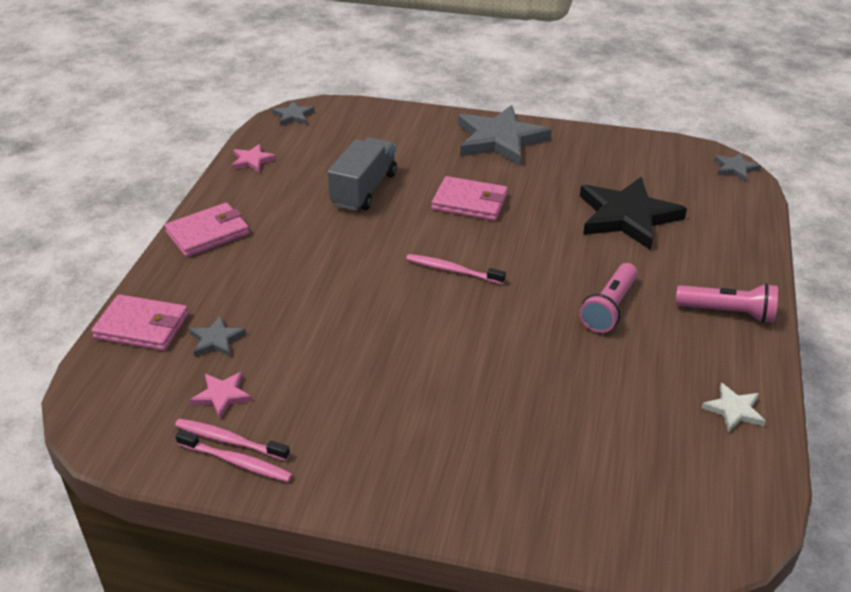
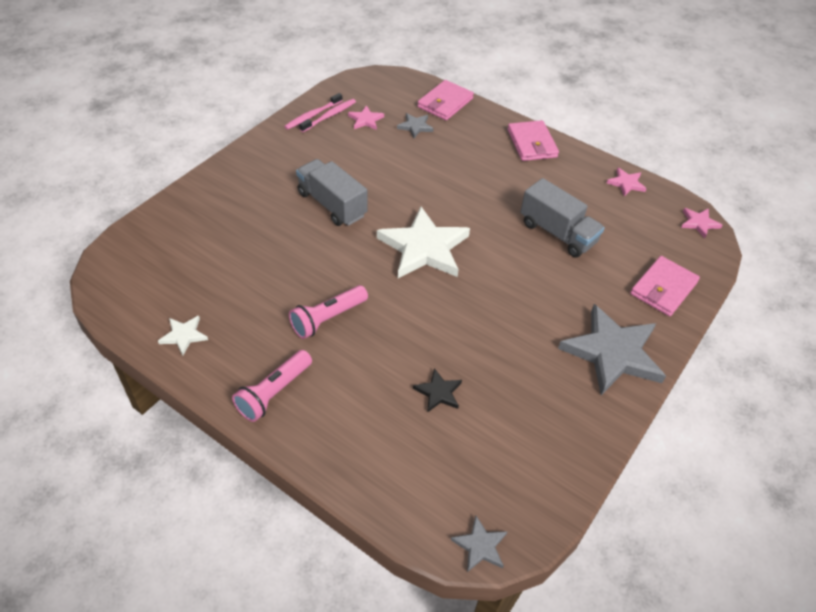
camera: 110 degrees right, 10 degrees up
(293, 116) = (699, 223): grey star -> pink star
(431, 366) = (332, 204): none -> grey truck
(453, 270) = (424, 248): pink toothbrush -> white star
(470, 202) = (511, 290): pink wallet -> pink wallet (663, 288)
(609, 308) = (328, 318): pink flashlight -> pink flashlight turned 90 degrees counterclockwise
(627, 216) = (438, 392): black star -> black star, size x0.45

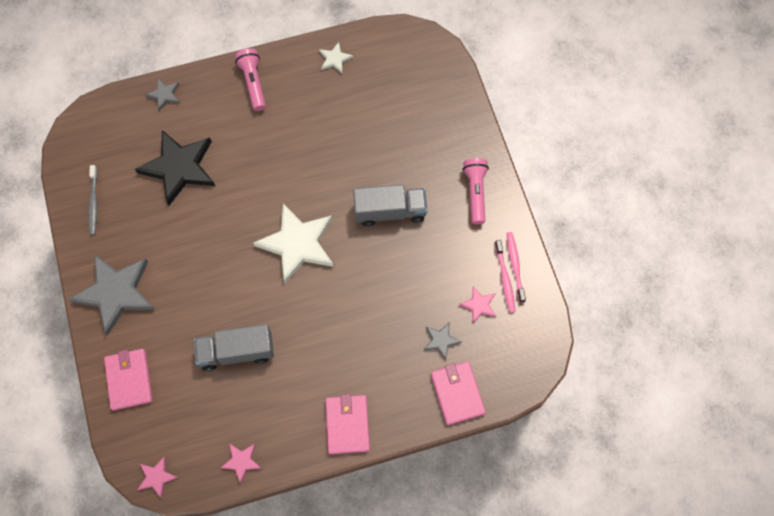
camera: 130 degrees right, 20 degrees up
(328, 318) = (284, 143): pink flashlight -> pink flashlight (475, 193)
(438, 392) = (179, 168): black star -> black star, size x2.21
(480, 546) = (80, 123): grey star -> grey star (164, 95)
(531, 143) = (347, 424): pink wallet -> pink wallet turned 60 degrees clockwise
(554, 445) = (93, 203): none -> grey toothbrush

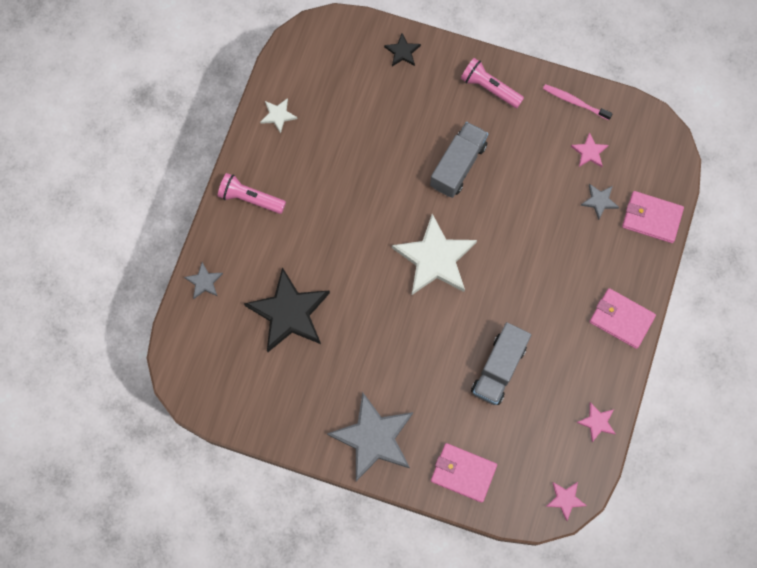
camera: 55 degrees left, 5 degrees up
(93, 203) = (270, 407): grey toothbrush -> none
(456, 110) = (402, 52): none -> black star
(505, 279) = (580, 117): pink toothbrush -> none

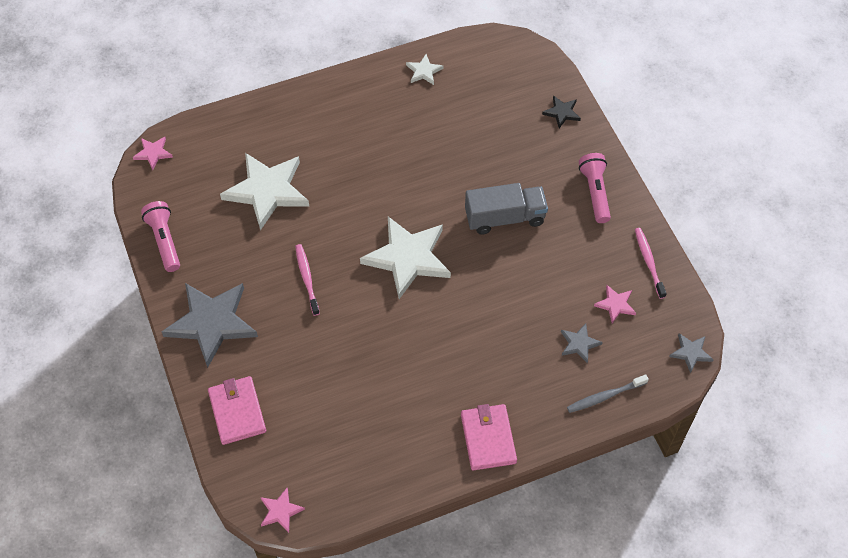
camera: 50 degrees right, 15 degrees down
(204, 282) = (242, 119): grey star -> grey star (690, 353)
(250, 198) = (338, 101): pink flashlight -> pink flashlight (164, 241)
(289, 313) = (267, 191): black star -> white star
(392, 342) = (307, 279): none -> pink toothbrush
(498, 368) = (354, 373): grey truck -> none
(597, 422) = (374, 486): pink star -> pink star (153, 153)
(651, 218) = (605, 396): pink wallet -> grey toothbrush

